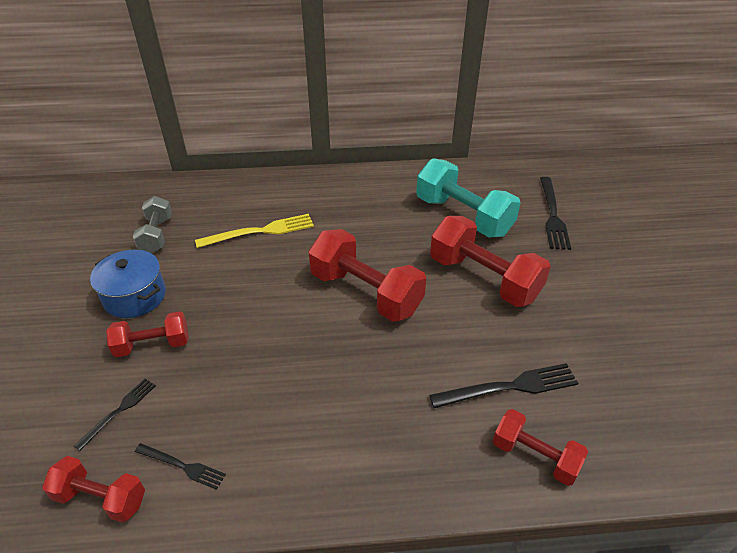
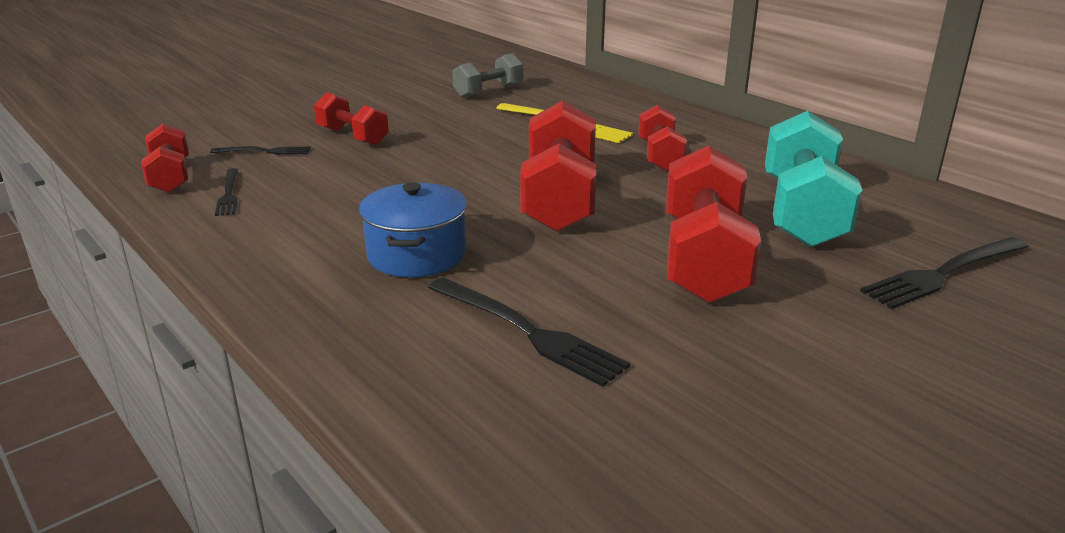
camera: 55 degrees right, 15 degrees down
(135, 296) = (400, 111): blue pot -> blue pot (417, 255)
(535, 456) = (427, 383): red dumbbell -> red dumbbell (660, 156)

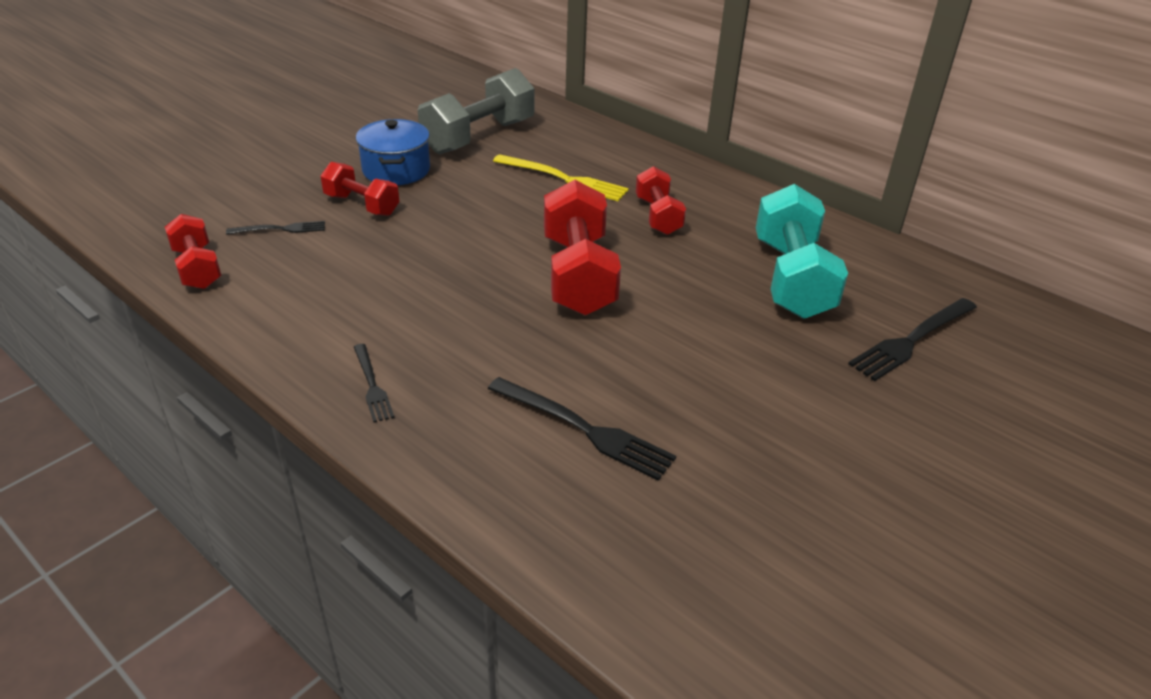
camera: 10 degrees left, 10 degrees up
(228, 194) = (264, 287): black fork -> black fork (372, 385)
(417, 255) = (466, 350): blue pot -> blue pot (396, 170)
(488, 91) = (479, 137): grey dumbbell -> grey dumbbell, size x1.72
(704, 259) = (717, 338): red dumbbell -> none

